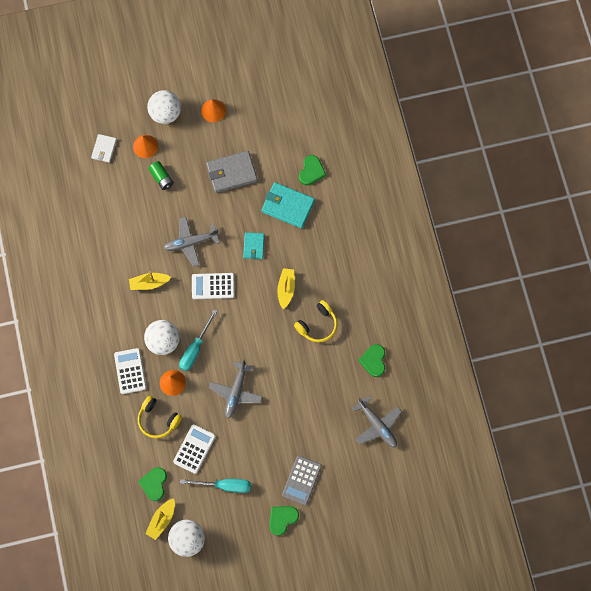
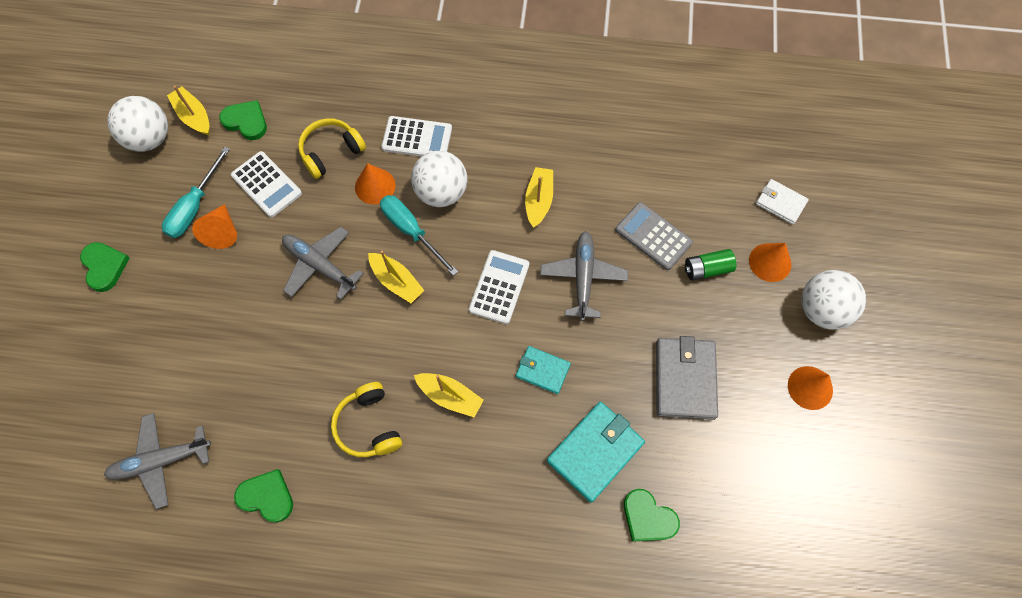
camera: 110 degrees right, 5 degrees down
(230, 344) = (396, 281): none -> yellow boat
(235, 460) = (222, 232): none -> orange cone
(301, 480) = (143, 313): grey calculator -> grey calculator (653, 236)

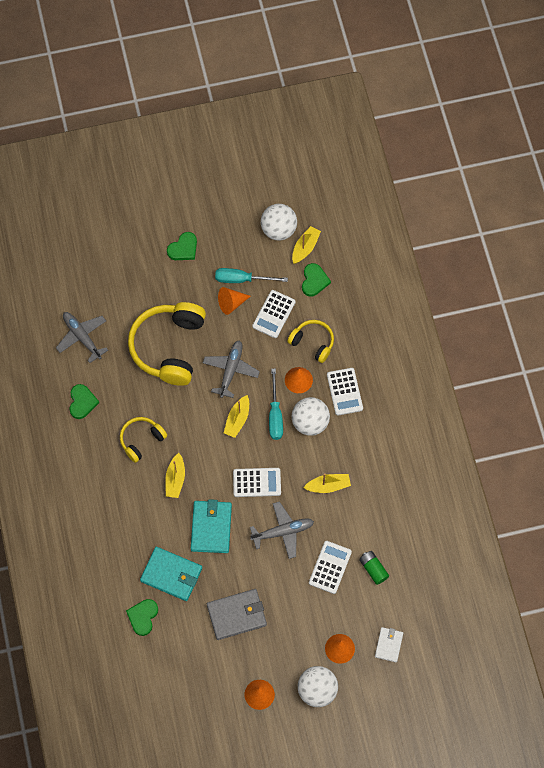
camera: 70 degrees right, 0 degrees up
(243, 337) = (169, 347): none -> yellow headphones
(411, 231) = (275, 415): turquoise screwdriver -> turquoise screwdriver turned 150 degrees clockwise
(542, 370) = (211, 527): turquoise wallet -> turquoise wallet, size x1.70
(653, 236) = (330, 567): grey calculator -> white calculator
(707, 269) = (319, 608): green battery -> green battery (373, 569)

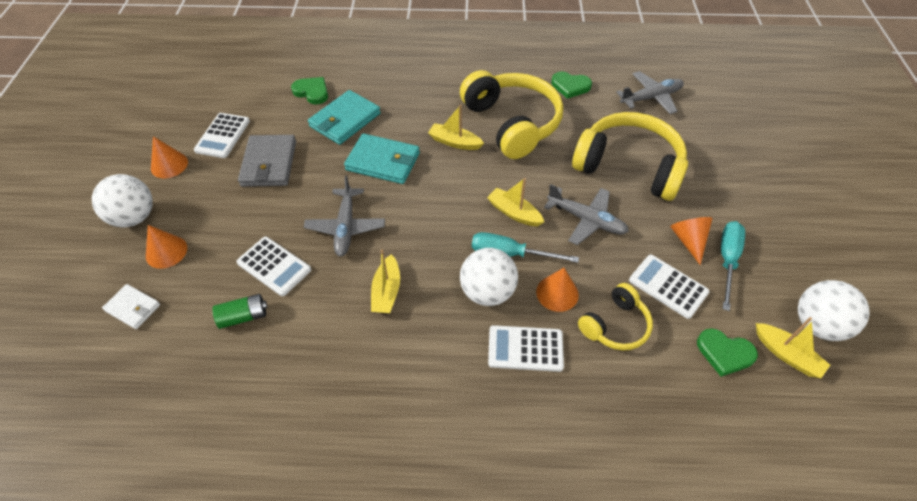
camera: 105 degrees right, 15 degrees down
(141, 440) = (512, 123): yellow headphones -> yellow headphones, size x1.88
(183, 248) = (775, 206): green heart -> none
(257, 482) = (422, 215): white calculator -> white calculator (222, 136)

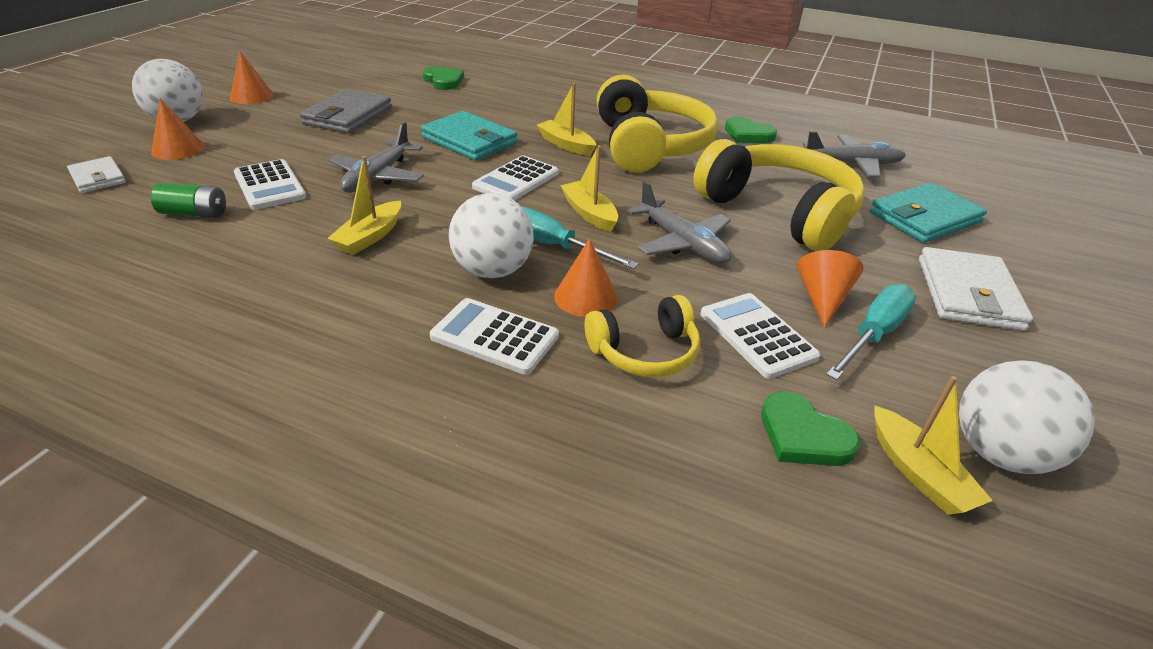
camera: 20 degrees right, 15 degrees down
(222, 136) = (324, 89): white calculator -> white calculator (516, 180)
(345, 120) = (458, 105): turquoise wallet -> turquoise wallet (924, 217)
(762, 204) = (968, 293): none -> white wallet

